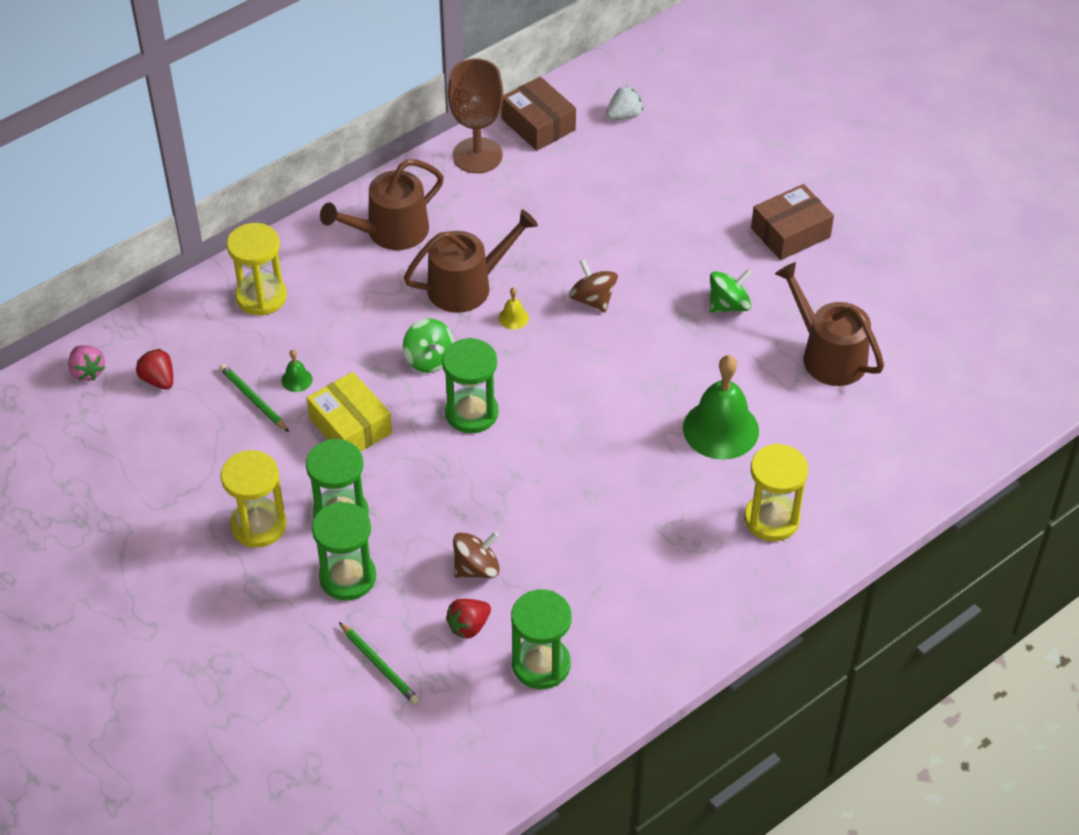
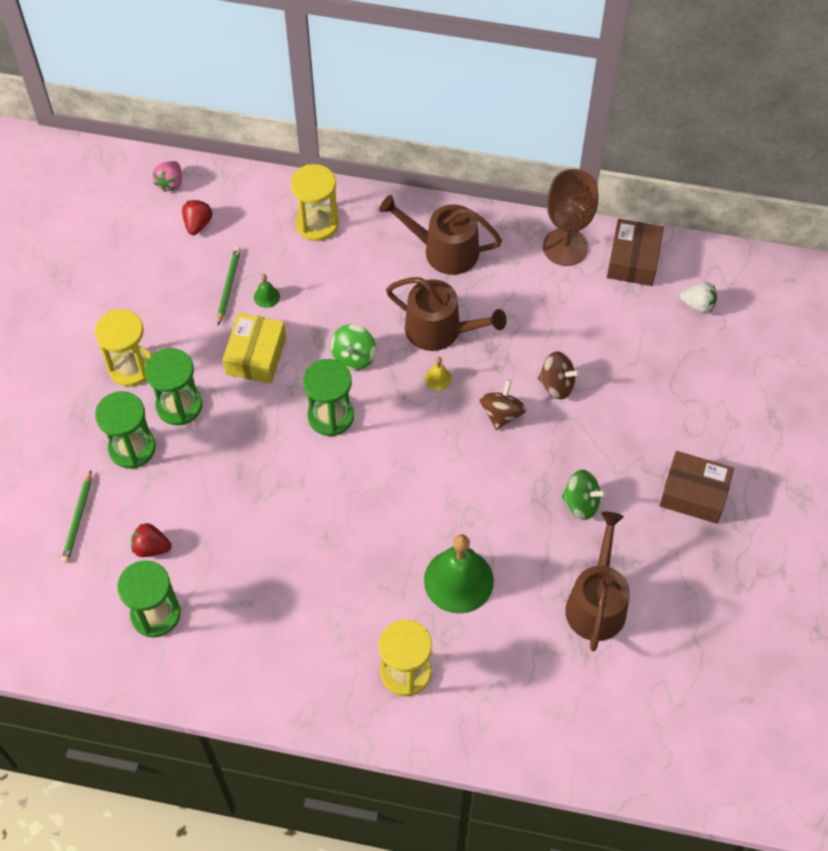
camera: 50 degrees right, 10 degrees up
(476, 568) = (202, 517): brown spinning top -> brown spinning top (556, 385)

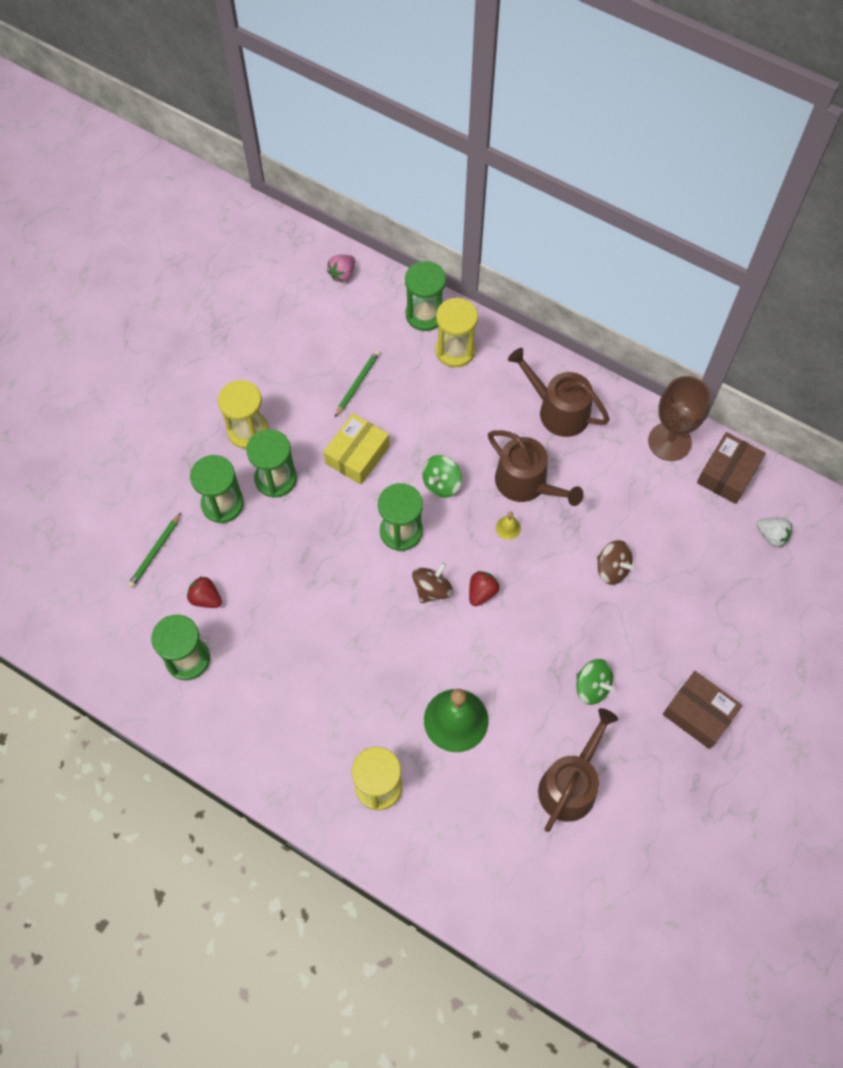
camera: 20 degrees right, 5 degrees up
(198, 224) = (352, 319): red strawberry -> red strawberry (482, 592)
(266, 296) = (386, 404): green bell -> none
(272, 198) = (425, 315): none -> green hourglass
(501, 414) = (552, 579): brown spinning top -> brown spinning top (432, 589)

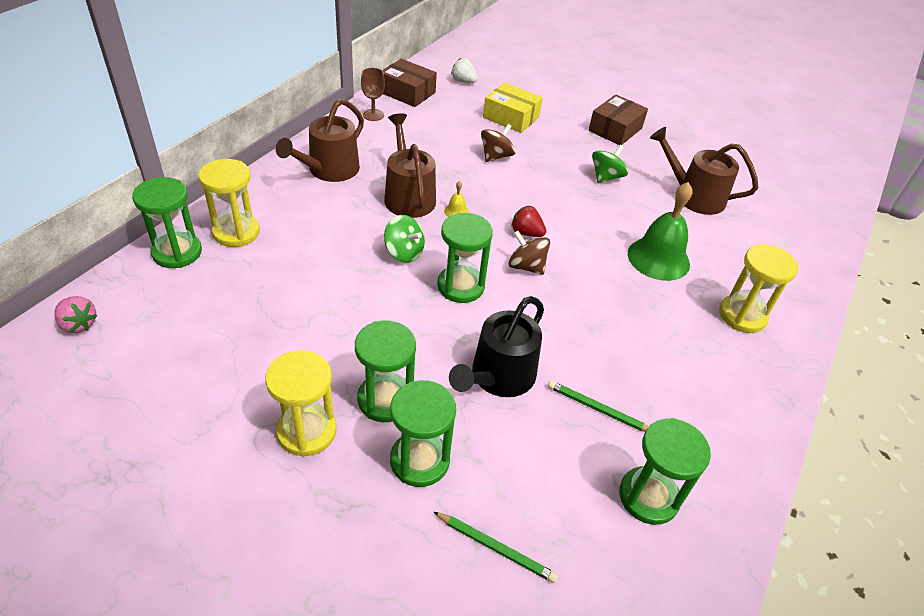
camera: 95 degrees left, 20 degrees down
(206, 598) = (561, 478): red strawberry -> none
(299, 559) = (498, 377): none -> black watering can
(357, 384) = (259, 315): green pencil -> green pencil (598, 409)
(357, 455) = (360, 319): yellow box -> yellow box (510, 117)
(526, 483) = (408, 196): brown watering can -> brown watering can turned 60 degrees counterclockwise
(669, 441) = (373, 115): brown goblet -> brown goblet, size x0.56
(771, 536) = (463, 81): white strawberry -> white strawberry turned 90 degrees counterclockwise

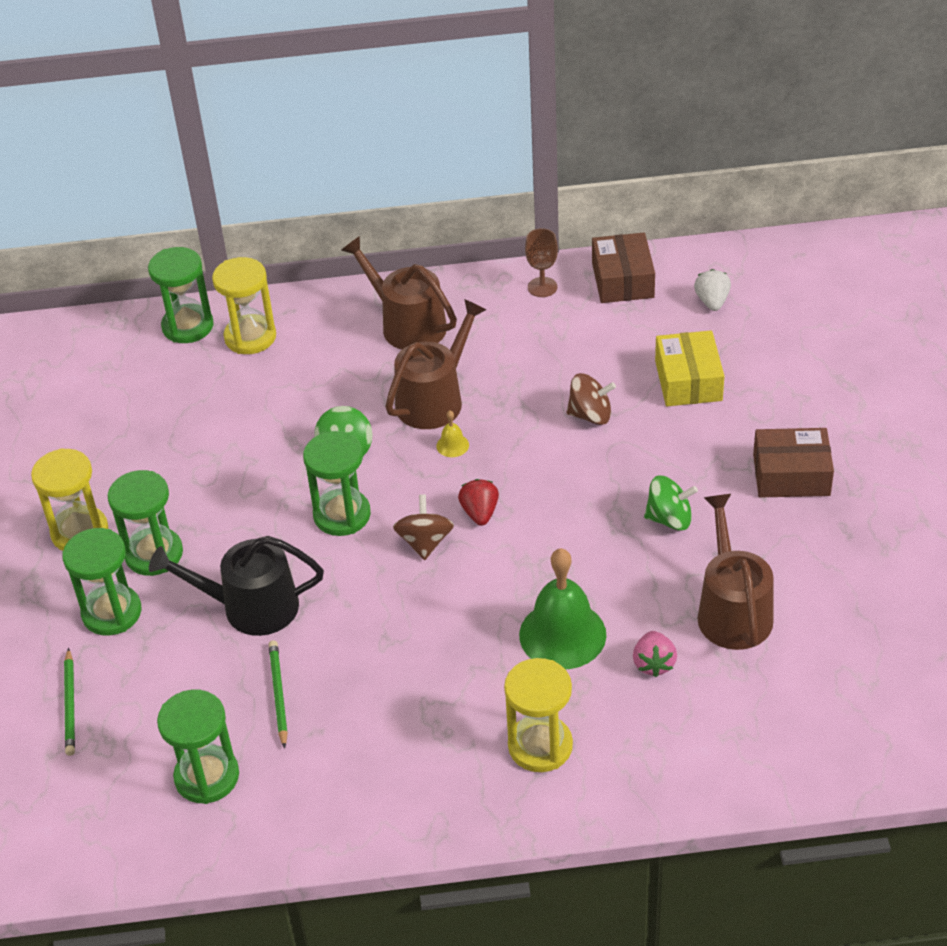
camera: 60 degrees right, 0 degrees up
(78, 324) = (60, 342): pink strawberry -> pink strawberry (654, 663)
(329, 170) = (407, 325): brown watering can -> brown watering can turned 45 degrees clockwise

